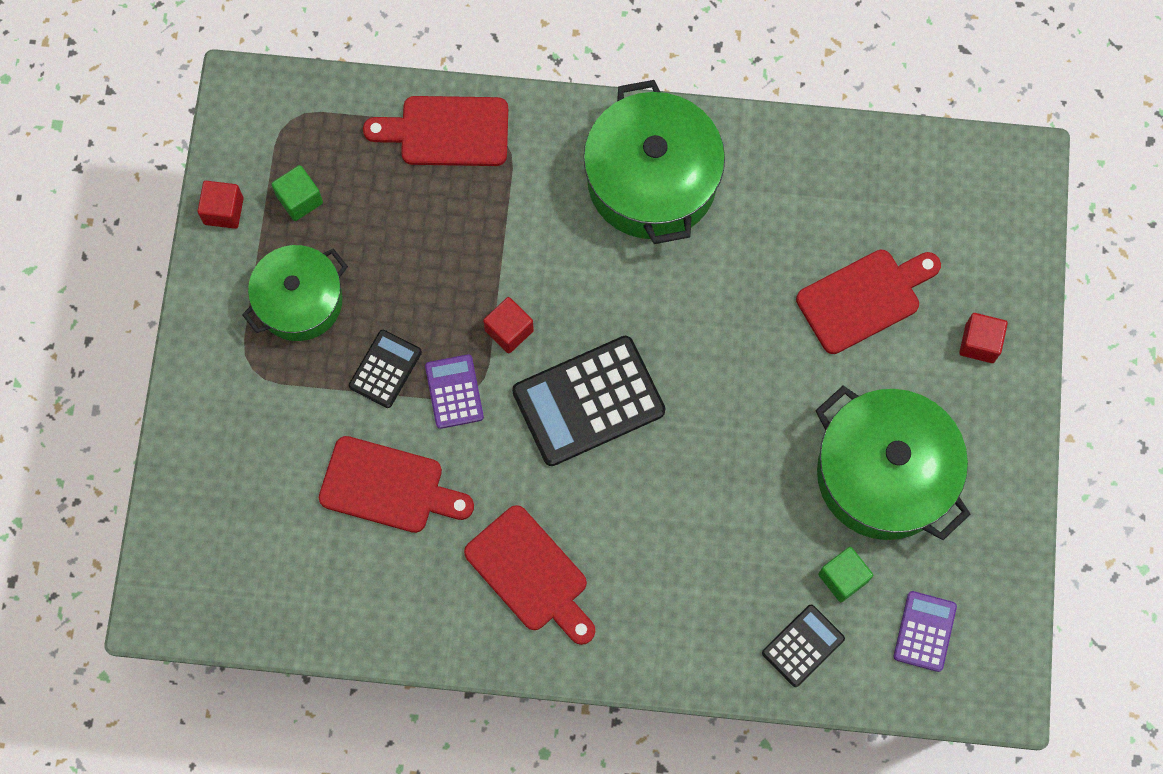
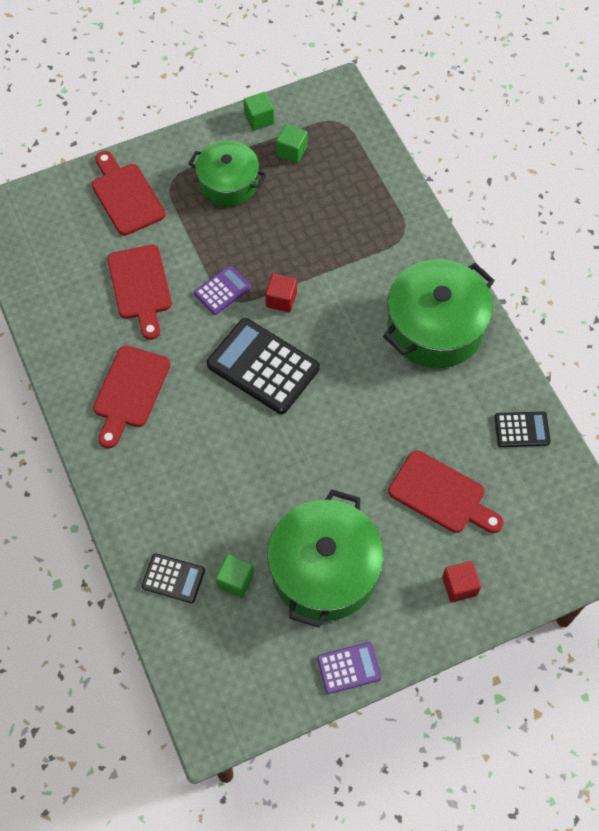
camera: 60 degrees right, 10 degrees down
(223, 211) = (259, 119): red cube -> green cube
(385, 369) = (214, 247): black calculator -> black calculator (522, 430)
(447, 131) = (387, 202): red cutting board -> red cutting board (126, 196)
(924, 631) = (228, 653): purple calculator -> purple calculator (349, 668)

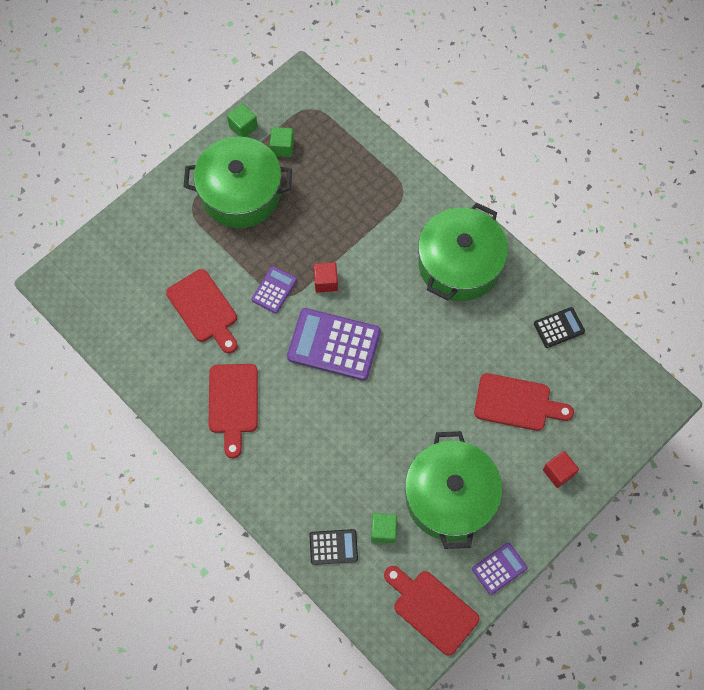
camera: 20 degrees left, 5 degrees up
(126, 196) = (158, 232): red cutting board -> red cutting board (432, 609)
(228, 183) = (240, 193): green pot -> green pot, size x1.54
(263, 366) = (334, 344): black calculator -> purple calculator

